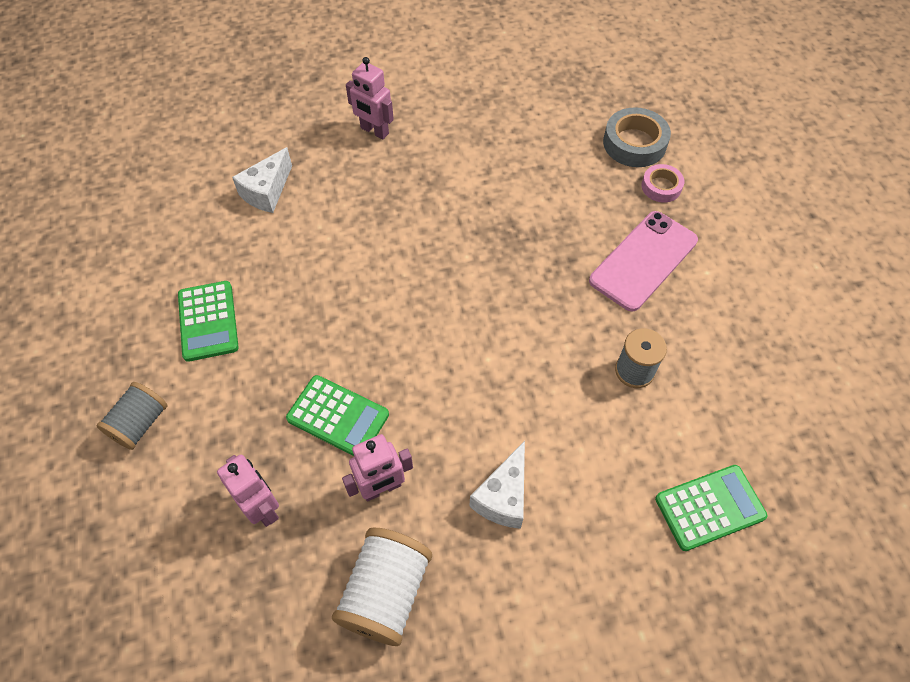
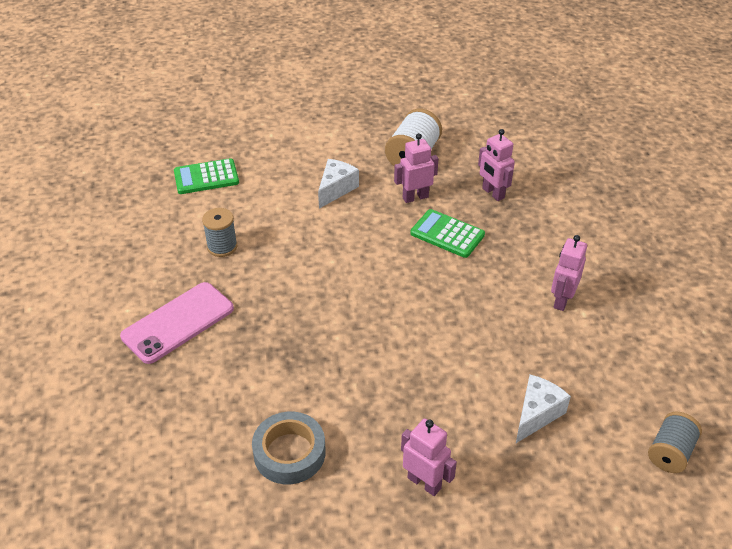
camera: 175 degrees left, 15 degrees down
(140, 423) = (591, 239): grey spool -> grey spool (670, 452)
(208, 321) = (561, 300): green calculator -> pink robot
(634, 143) = (129, 443): grey tape -> grey tape (289, 453)
(661, 187) = (126, 390): pink tape -> none

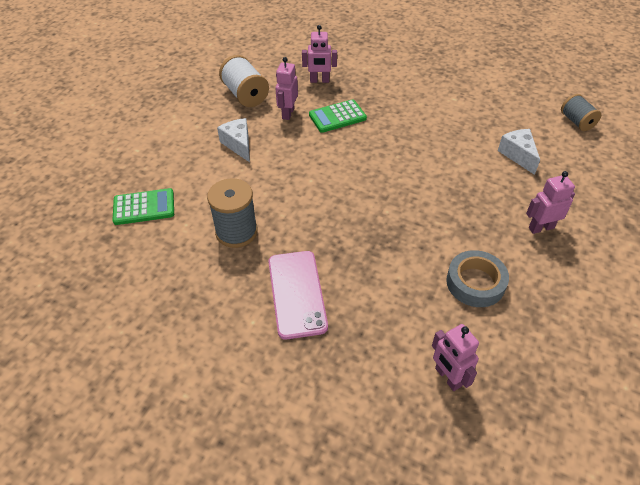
camera: 55 degrees left, 5 degrees up
(206, 177) = (144, 207): green calculator -> green calculator turned 120 degrees counterclockwise
(222, 247) = (236, 232): grey spool -> grey spool, size x1.50
(561, 300) = (437, 101): pink robot -> pink robot (447, 377)

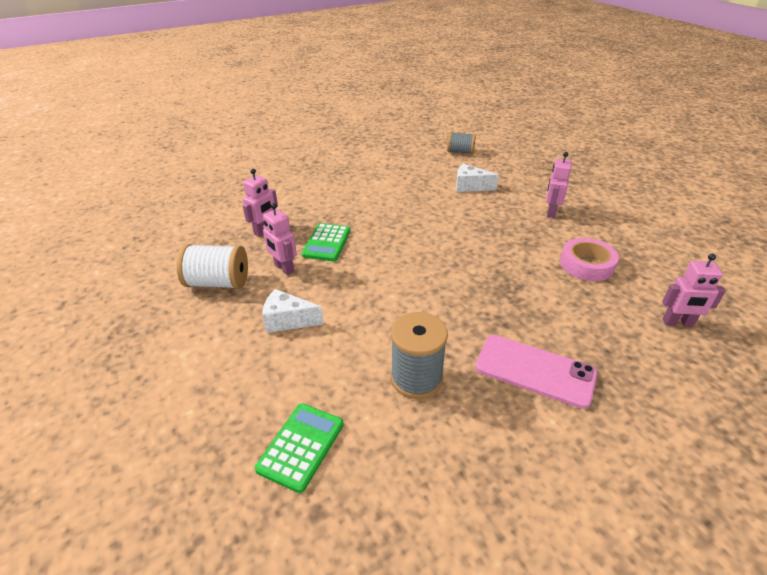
camera: 55 degrees left, 10 degrees down
(475, 283) = (586, 264): grey tape -> pink tape

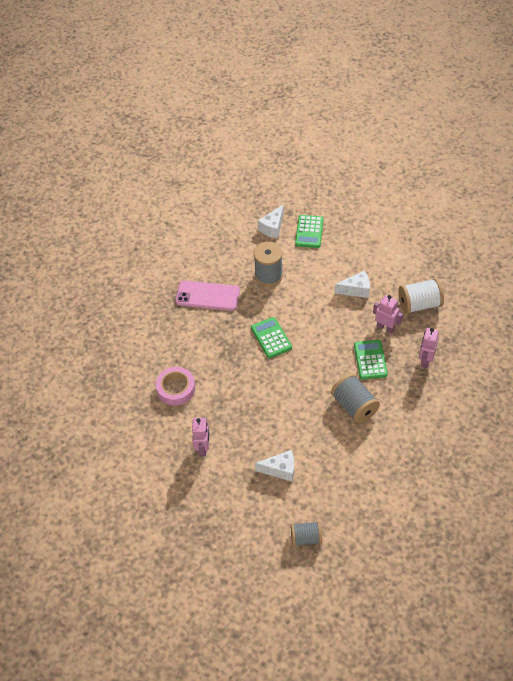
camera: 165 degrees right, 15 degrees up
(371, 212) = (354, 406): none -> grey spool
(371, 481) = (272, 227): none -> white cheese
(443, 290) = (271, 338): none -> green calculator
(678, 323) = (123, 350): pink robot -> none

